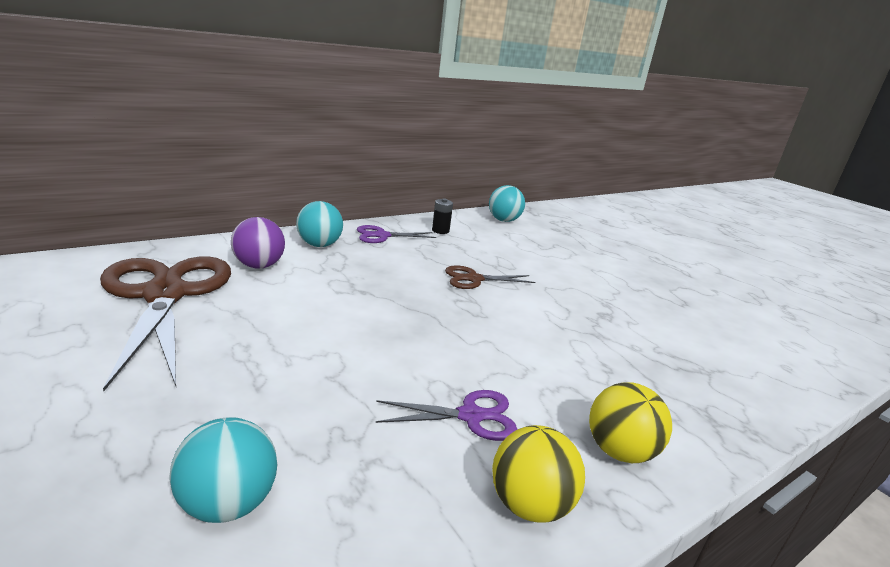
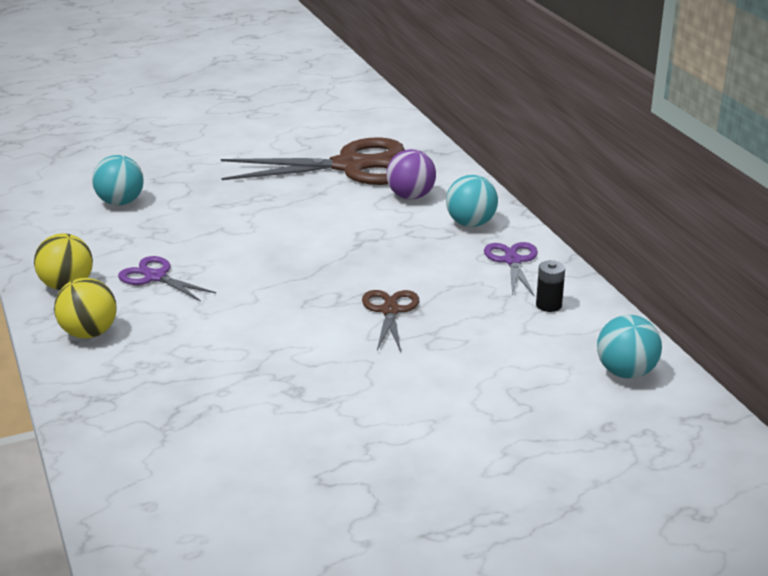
camera: 105 degrees right, 5 degrees up
(470, 416) = (155, 277): purple scissors -> purple scissors turned 120 degrees clockwise

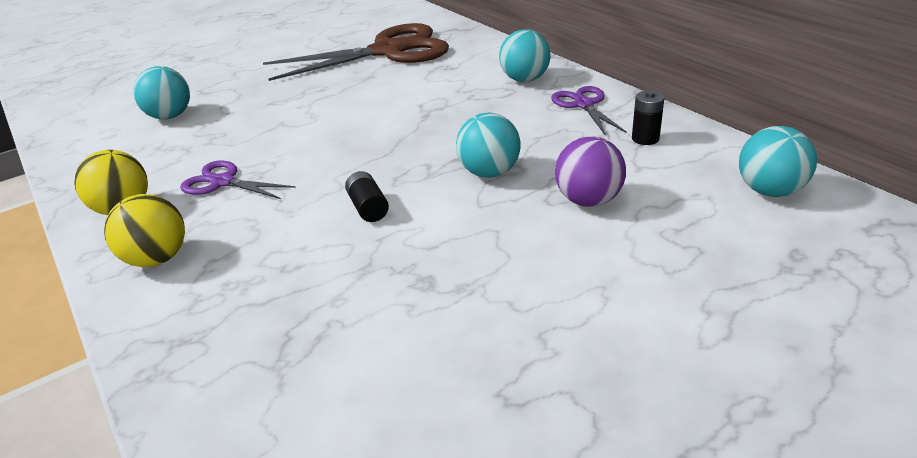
camera: 10 degrees left, 5 degrees up
(272, 323) = (368, 208): none -> black battery
(390, 311) = (489, 172): brown scissors -> turquoise ball
(410, 196) = (456, 66): purple ball -> purple ball (588, 200)

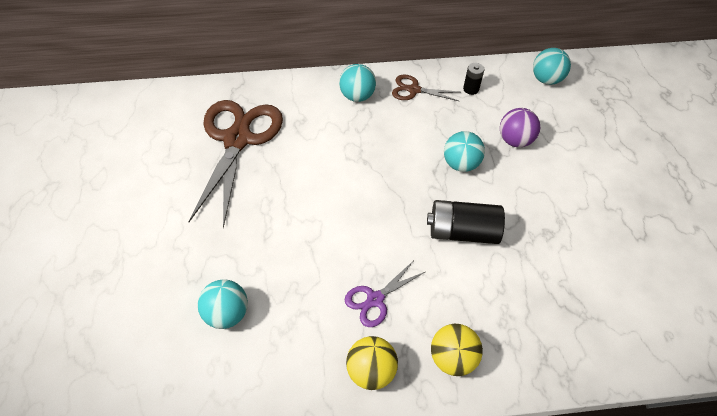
camera: 65 degrees left, 20 degrees up
(368, 208) = (462, 231): black battery -> black battery, size x1.97
(583, 105) = (414, 90): purple scissors -> brown scissors

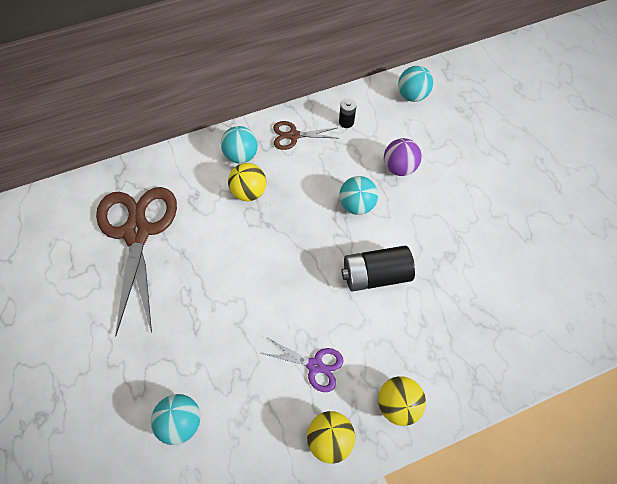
camera: 15 degrees left, 10 degrees up
(355, 129) = (249, 191): none -> yellow ball
(375, 299) = (315, 365): purple scissors -> purple scissors turned 105 degrees counterclockwise

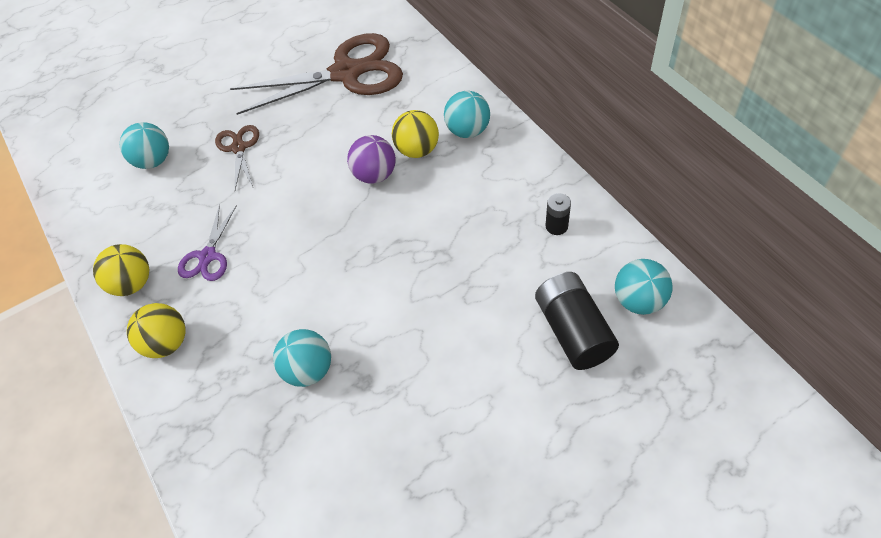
camera: 85 degrees right, 10 degrees down
(293, 135) = (513, 174): brown scissors -> brown scissors (239, 148)
(356, 204) = (423, 260): turquoise ball -> turquoise ball (308, 370)
(375, 274) = (324, 297): black battery -> black battery (573, 331)
(399, 167) = (496, 301): purple ball -> purple ball (374, 175)

